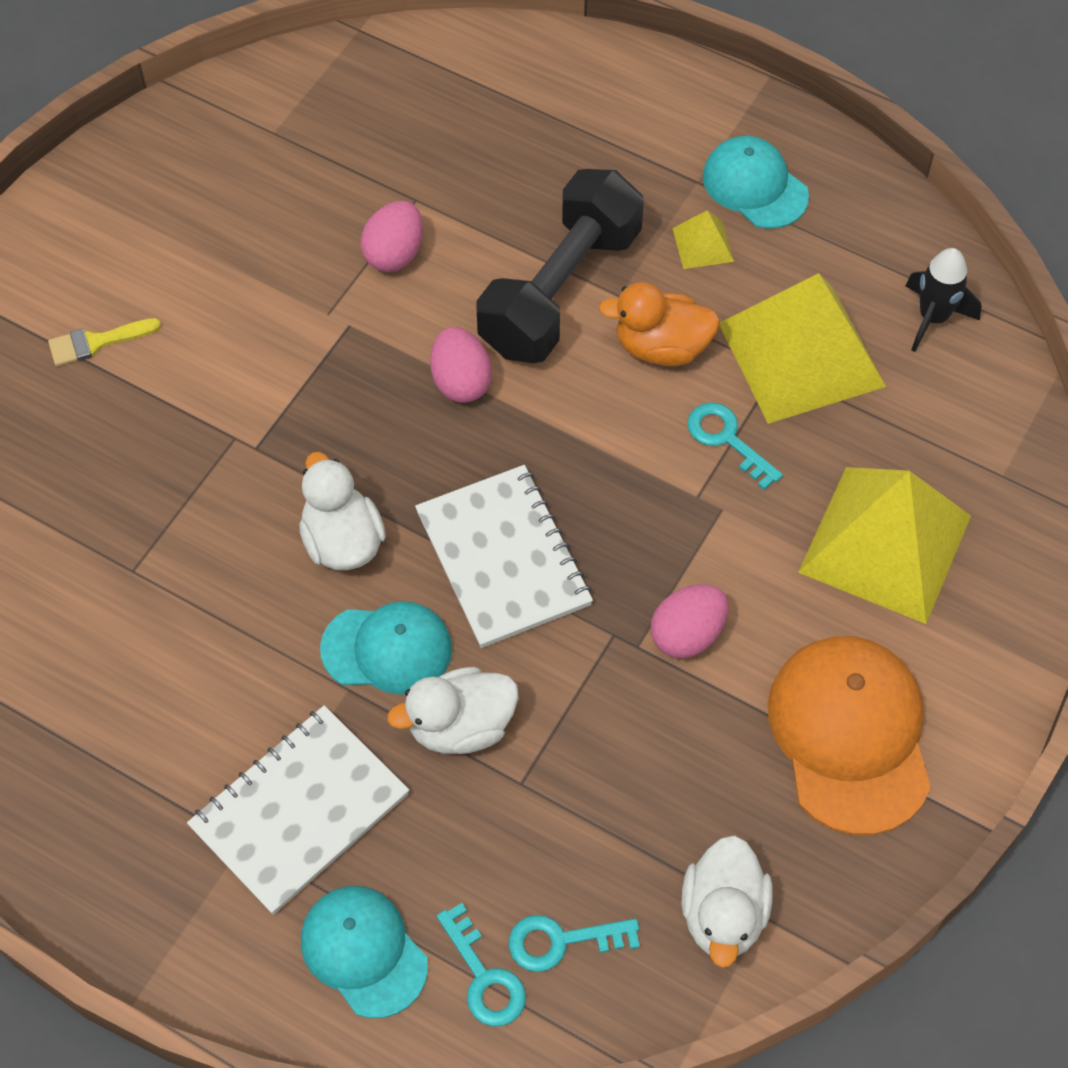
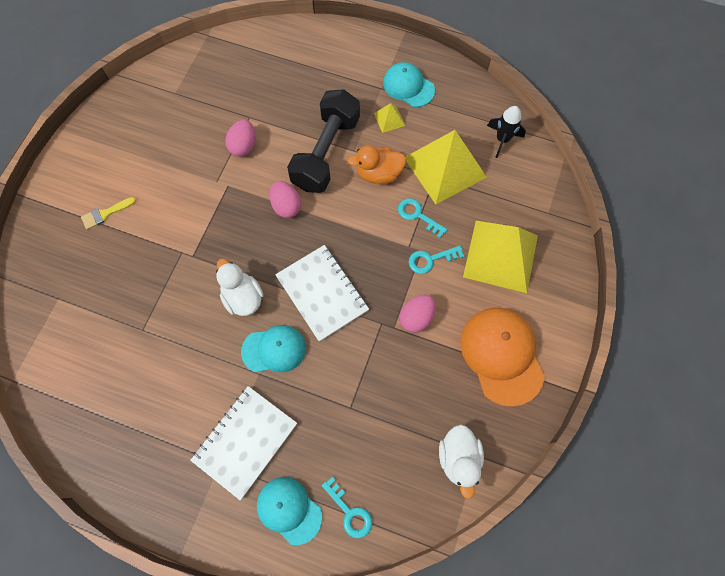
camera: 10 degrees left, 10 degrees up
(461, 726) = (316, 383): white duck -> none
(561, 941) = (384, 486): turquoise key -> turquoise key (430, 260)

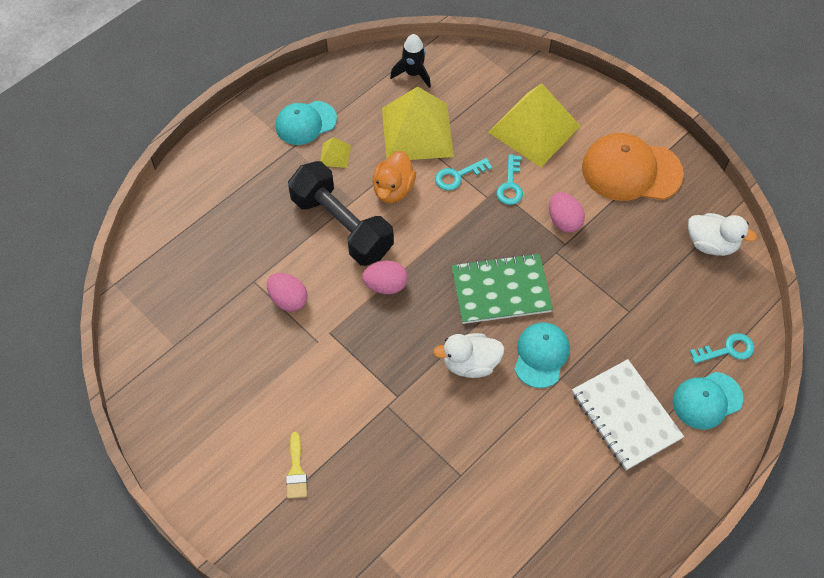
camera: 65 degrees left, 10 degrees down
(322, 293) = (501, 290): white notebook -> green notebook

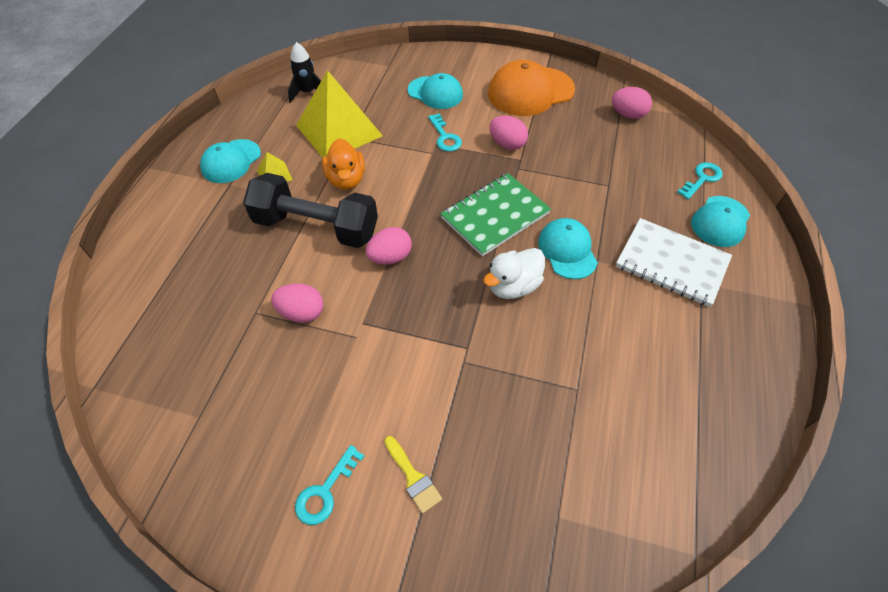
camera: 30 degrees left, 5 degrees down
(458, 176) = (396, 147): turquoise key -> turquoise key (325, 491)
(534, 129) = (435, 93): yellow pyramid -> turquoise cap
(711, 244) = (627, 114): white duck -> pink egg

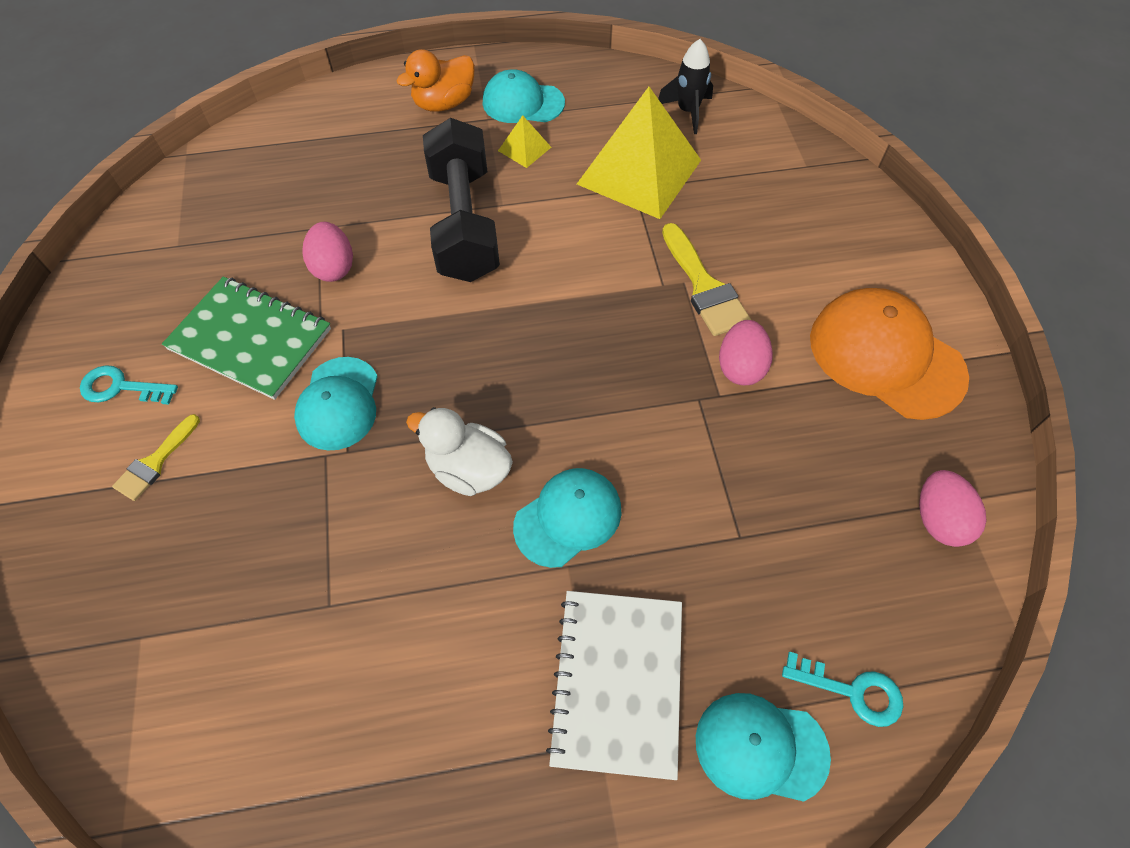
camera: 65 degrees right, 5 degrees up
(346, 179) = (557, 217): orange duck -> orange duck (444, 103)
(390, 257) = (452, 315): pink egg -> none
(435, 93) = (789, 240): turquoise cap -> turquoise cap (338, 403)
(445, 137) = (704, 287): turquoise key -> yellow brush
(495, 215) = (586, 403): green notebook -> green notebook (250, 339)

